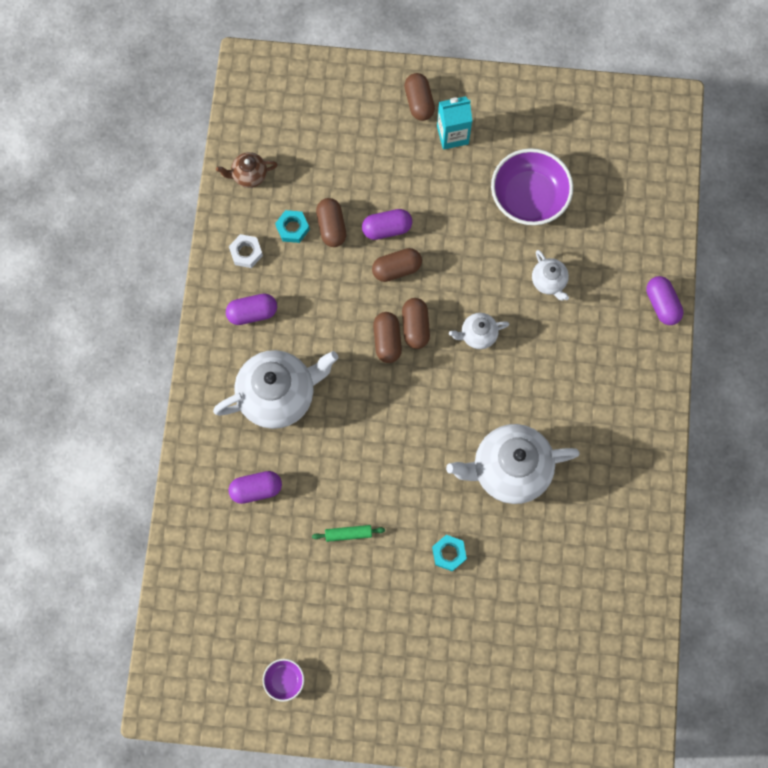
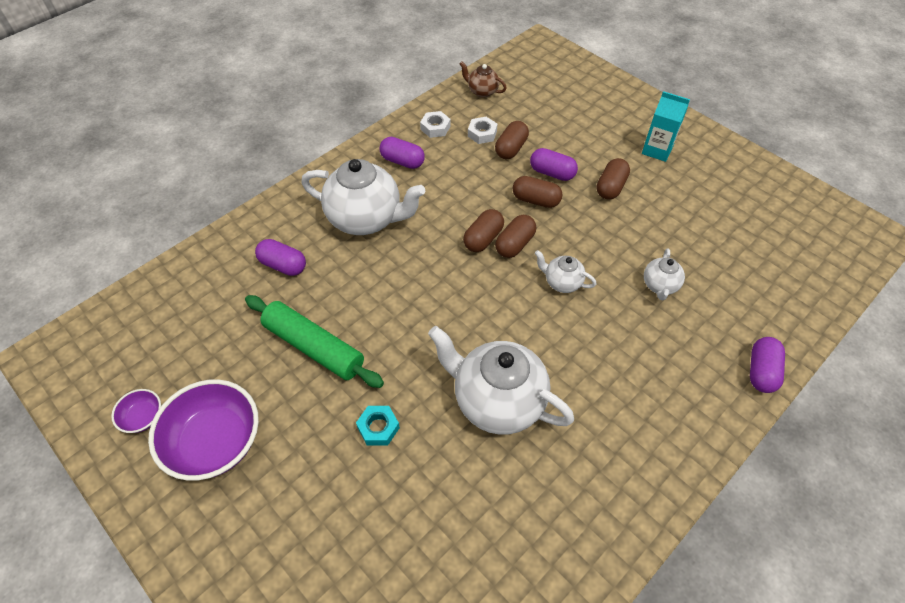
camera: 40 degrees right, 20 degrees down
(292, 228) = (482, 133): turquoise nut -> white nut
(348, 534) = (314, 347): green rolling pin -> green rolling pin, size x2.20
(419, 102) = (647, 119): brown capsule -> brown capsule (610, 187)
(529, 197) = (689, 221): purple bowl -> purple bowl (215, 442)

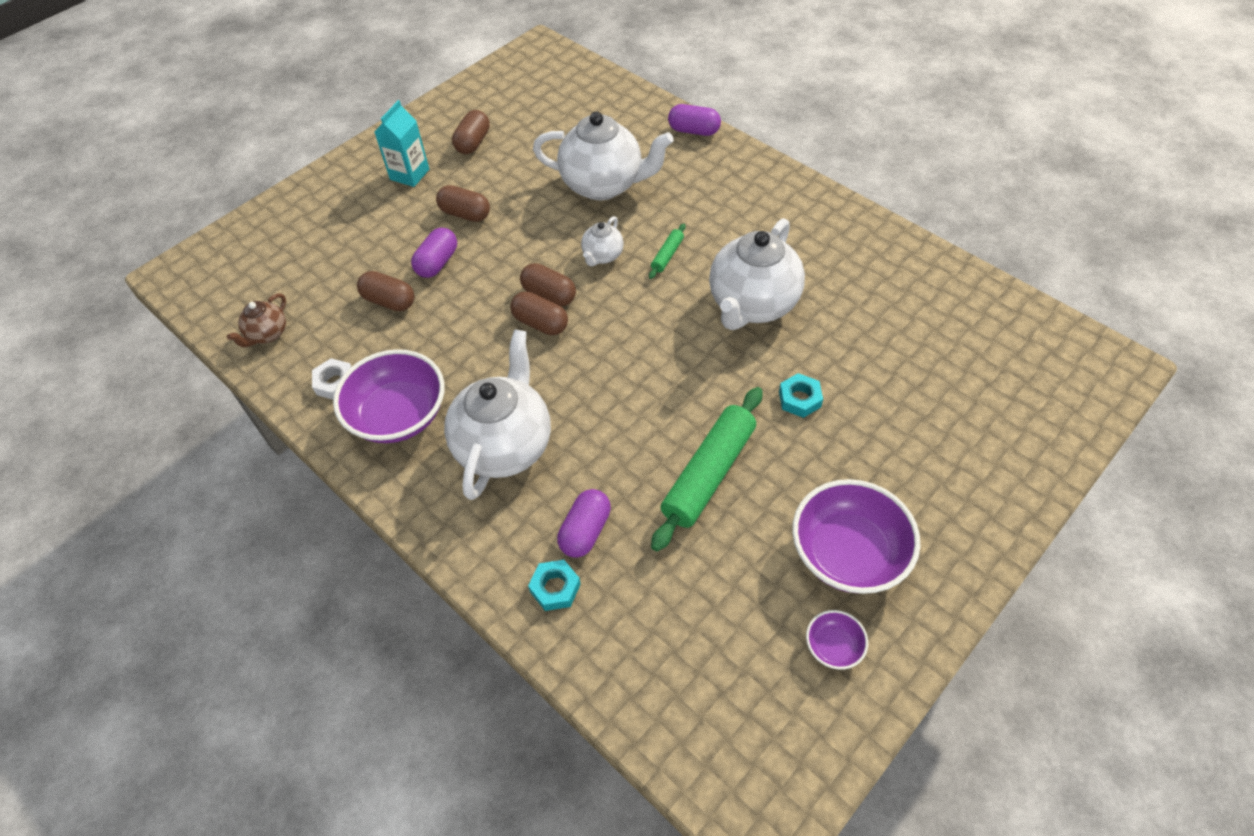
camera: 90 degrees left, 0 degrees up
(244, 248) = (555, 588): none -> turquoise nut
(402, 161) = (398, 415): purple capsule -> purple bowl
(482, 133) = (356, 331): white nut -> none
(535, 200) = (481, 277): brown capsule -> brown capsule (473, 142)
(564, 333) = (667, 255): none -> green rolling pin
(659, 286) = (603, 185): white teapot -> white teapot, size x2.08

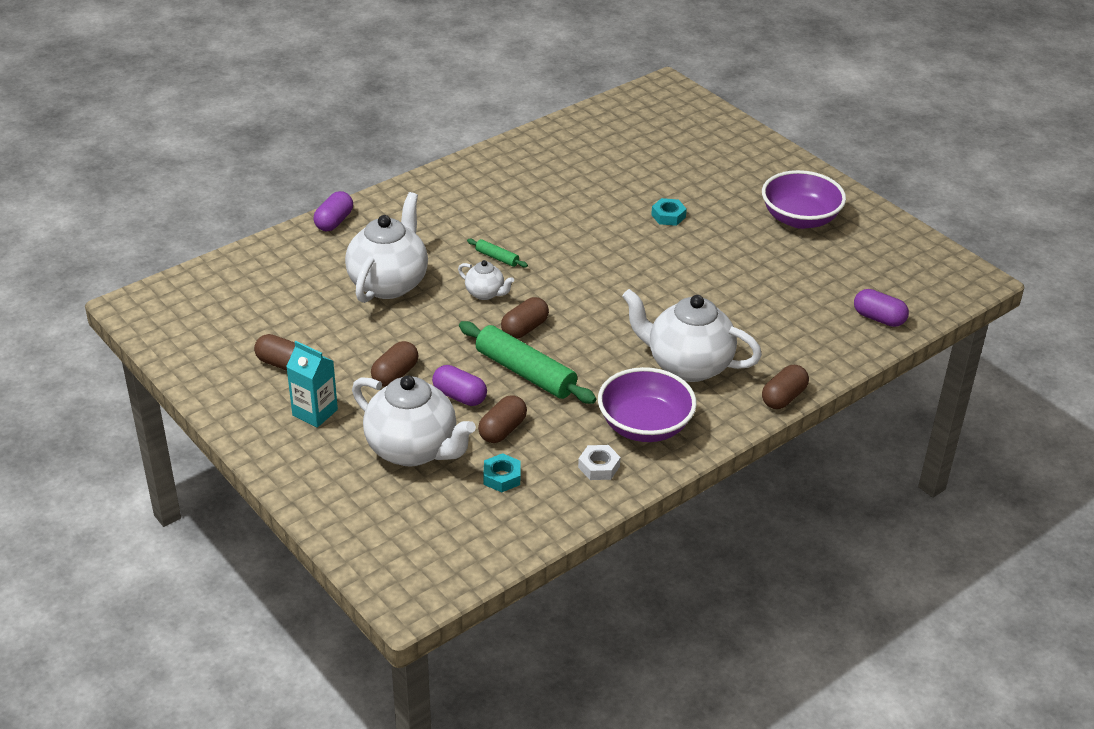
camera: 85 degrees left, 15 degrees down
(267, 334) = (524, 517): brown teapot -> none
(540, 323) = (558, 336): brown capsule -> brown capsule (783, 397)
(555, 588) = (819, 348): turquoise nut -> turquoise nut (502, 477)
(585, 531) = (772, 330): purple capsule -> purple capsule (879, 318)
(708, 473) = (729, 267): green rolling pin -> green rolling pin (525, 373)
(752, 305) = (568, 222): white teapot -> white teapot (413, 450)
(833, 646) = (866, 236): purple bowl -> none

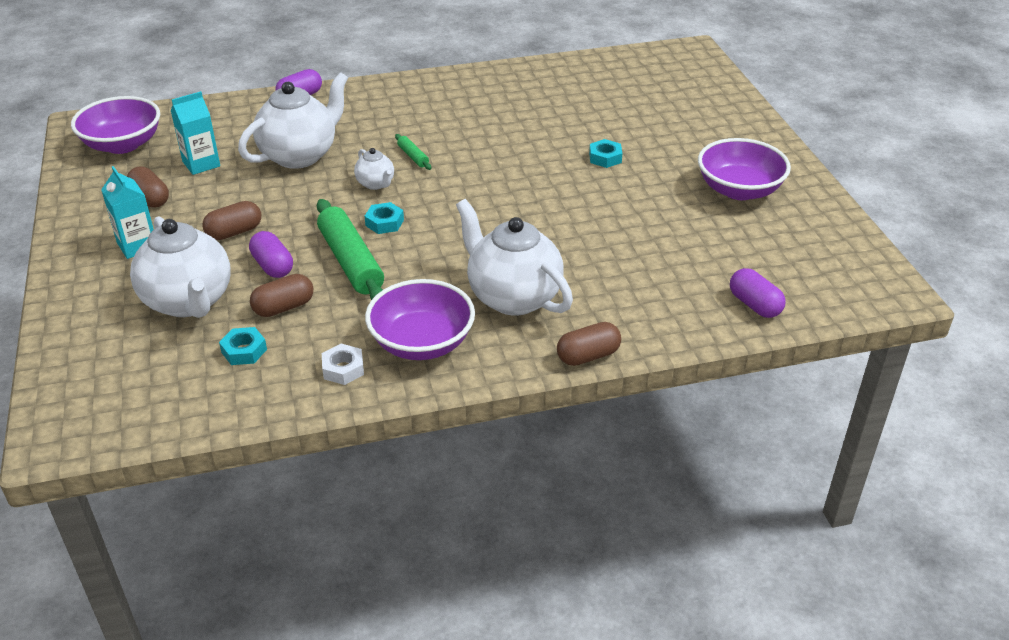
camera: 25 degrees right, 0 degrees up
(200, 317) = (123, 144): none -> purple bowl
(300, 316) = (201, 164): none -> turquoise carton
(524, 328) = (384, 222): brown capsule -> turquoise nut

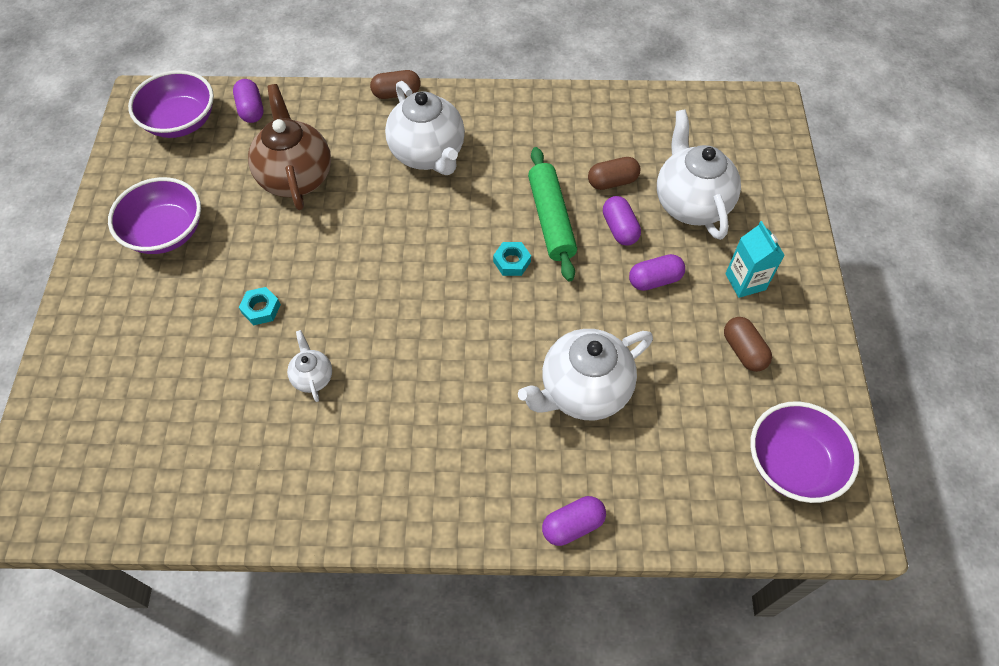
camera: 165 degrees left, 20 degrees up
(201, 164) = (694, 400): turquoise carton -> none
(234, 232) = (654, 280): brown capsule -> purple capsule
(244, 351) = (644, 147): turquoise nut -> none
(343, 369) = (572, 117): white nut -> none
(376, 184) = (509, 321): white teapot -> white teapot (313, 377)
(413, 156) = (459, 359): green rolling pin -> none
(422, 343) = (511, 127): purple bowl -> purple bowl (181, 121)
(648, 251) = (296, 177): none -> brown teapot

